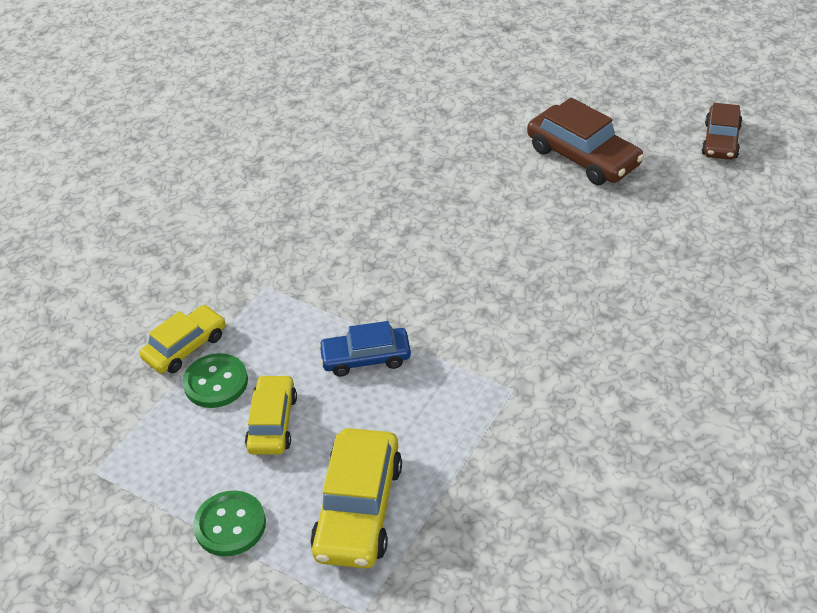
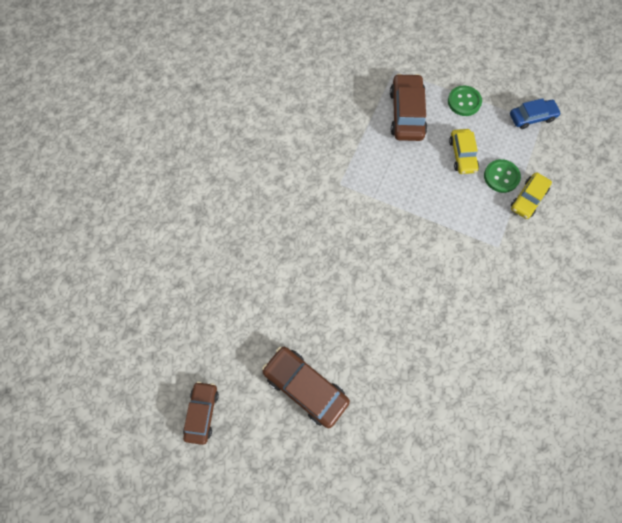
camera: 170 degrees right, 25 degrees up
(358, 509) = (406, 113): yellow car -> brown car
(366, 358) = (423, 198): blue car -> blue car (532, 117)

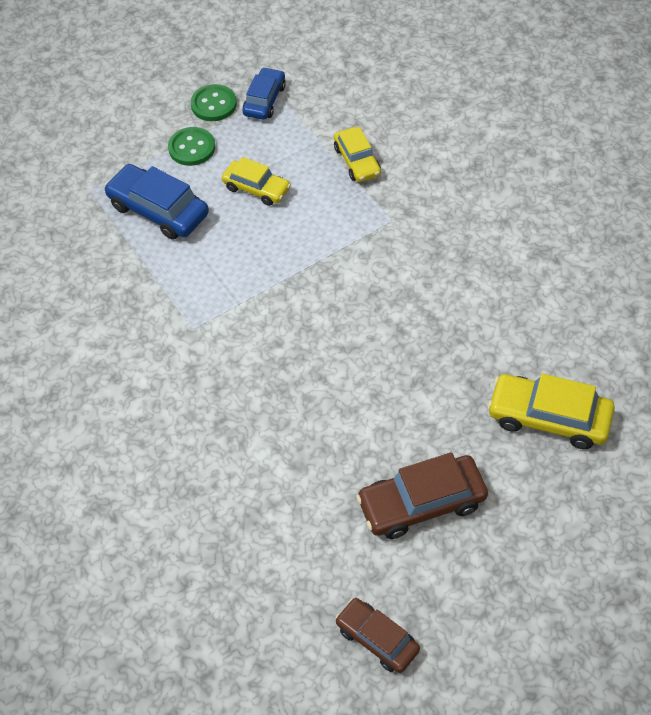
camera: 55 degrees left, 15 degrees down
(406, 113) = (158, 210): brown car -> blue car
(417, 434) = (549, 418): none -> yellow car
(501, 177) = (312, 169): green button -> green button (213, 104)

